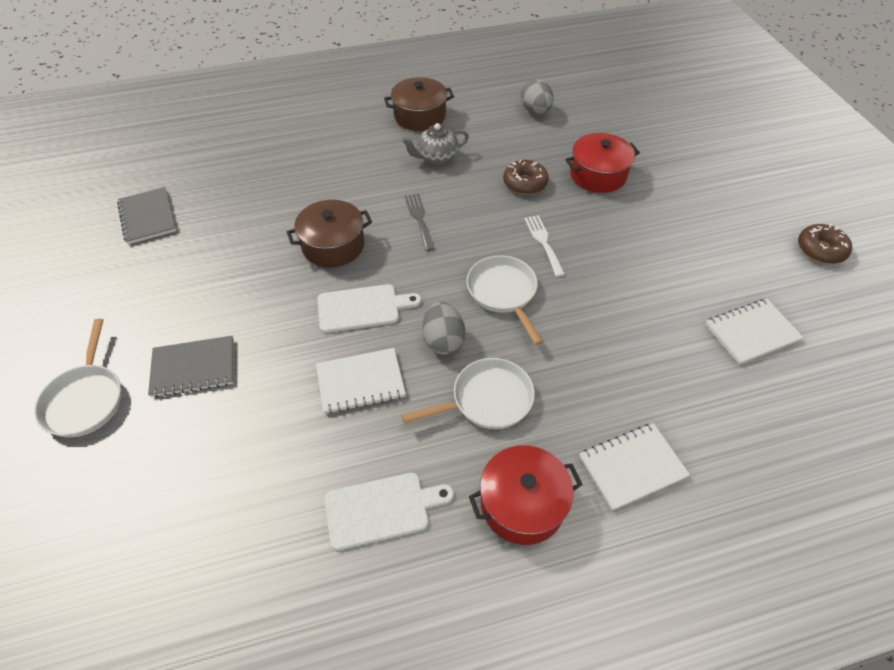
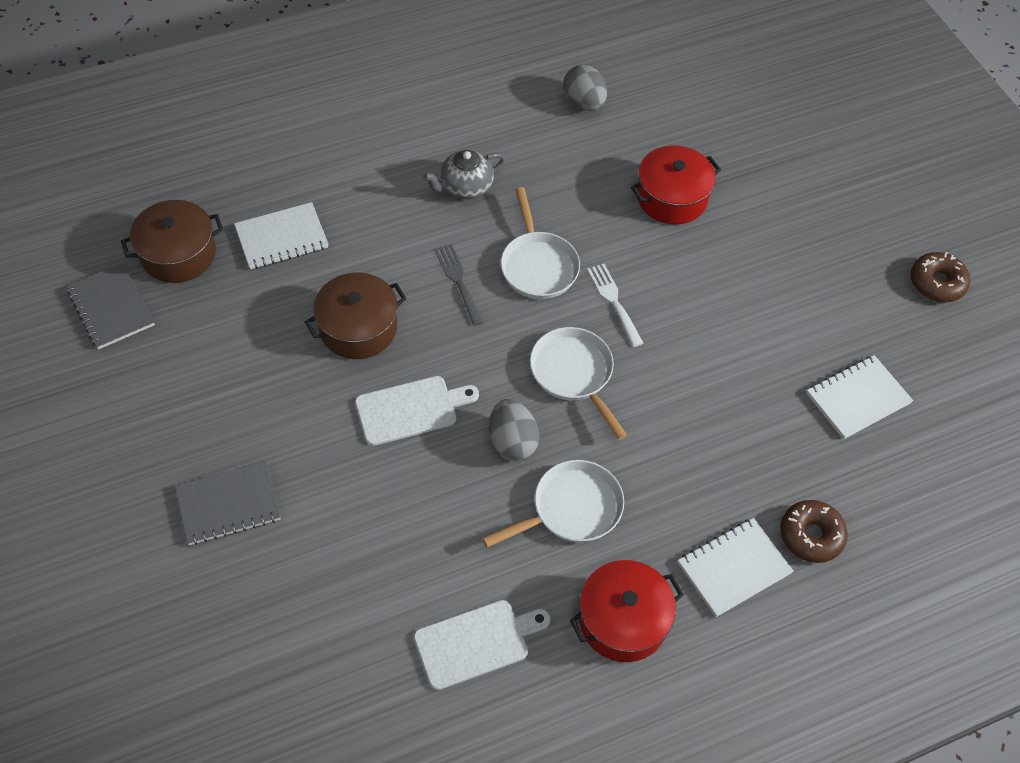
camera: 10 degrees left, 5 degrees up
(85, 399) = (112, 556): white pan -> white pan (538, 265)
(360, 382) = (426, 502): white notebook -> white notebook (282, 238)
(419, 116) = (433, 123): brown pot -> brown pot (178, 254)
(525, 183) = (582, 217): brown donut -> brown donut (811, 535)

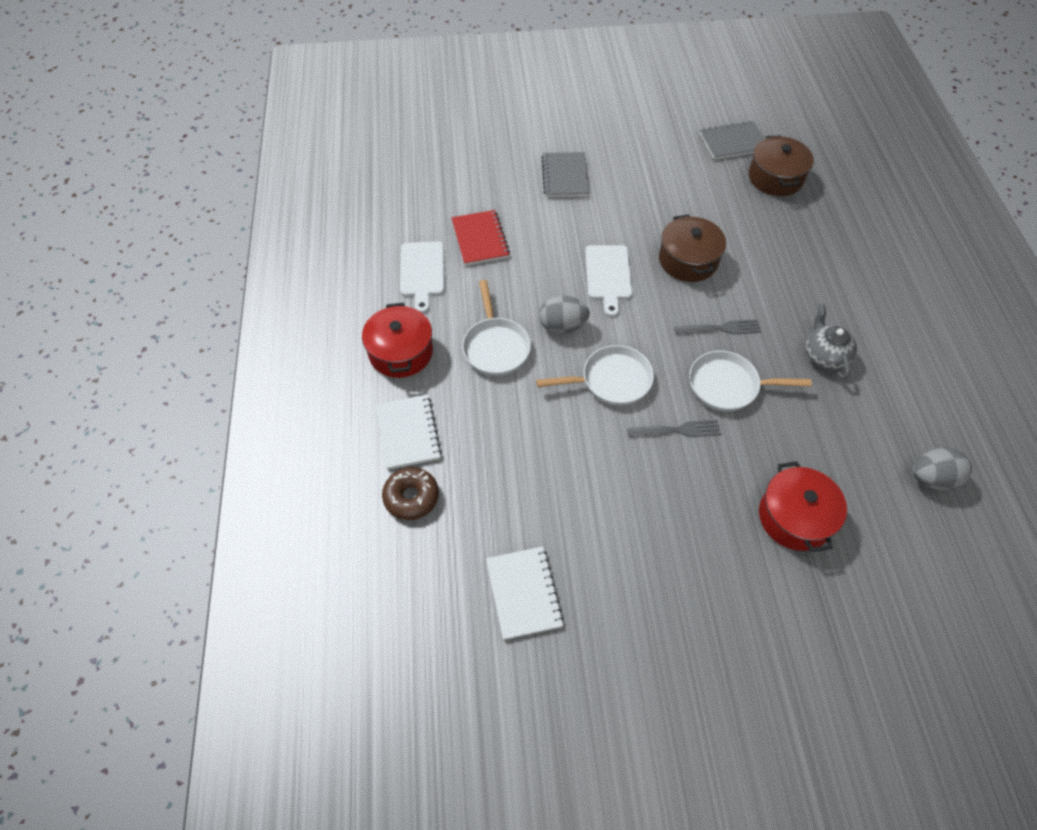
camera: 110 degrees right, 0 degrees up
(282, 238) = (783, 233): white notebook -> none
(389, 584) = (480, 239): none -> red notebook
(614, 301) = (678, 430): white fork -> grey fork
(937, 283) = (639, 745): brown donut -> none

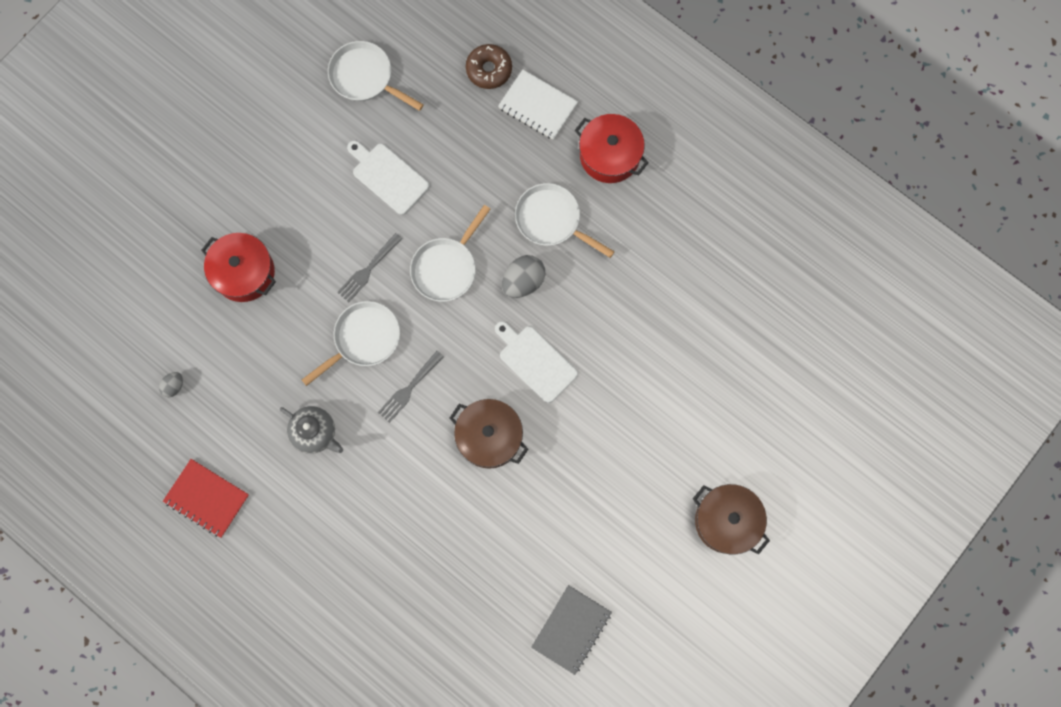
camera: 135 degrees right, 20 degrees up
(422, 272) = (673, 232): white cutting board -> white cutting board (388, 176)
(480, 239) = (666, 304): red notebook -> red notebook (207, 498)
(524, 593) = (365, 77): white notebook -> white pan
(564, 176) = (672, 438): grey notebook -> none
(775, 178) = (497, 613): brown pot -> brown pot (726, 521)
(932, 479) = (174, 386): grey egg -> grey egg, size x0.55

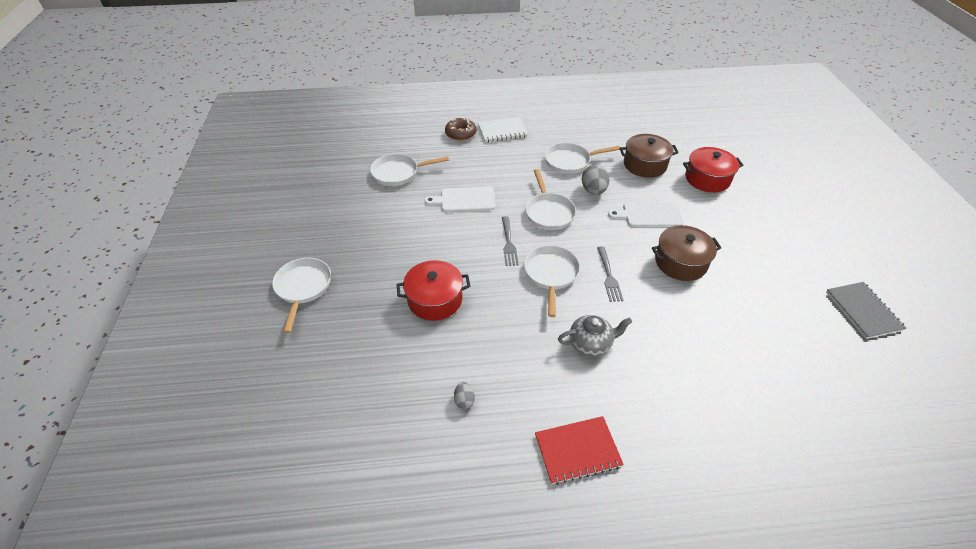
camera: 45 degrees left, 30 degrees down
(156, 159) = (303, 288): none -> white pan
(609, 155) = (560, 126): red pot -> red pot (707, 179)
(726, 521) = (826, 205): brown pot -> brown pot (644, 165)

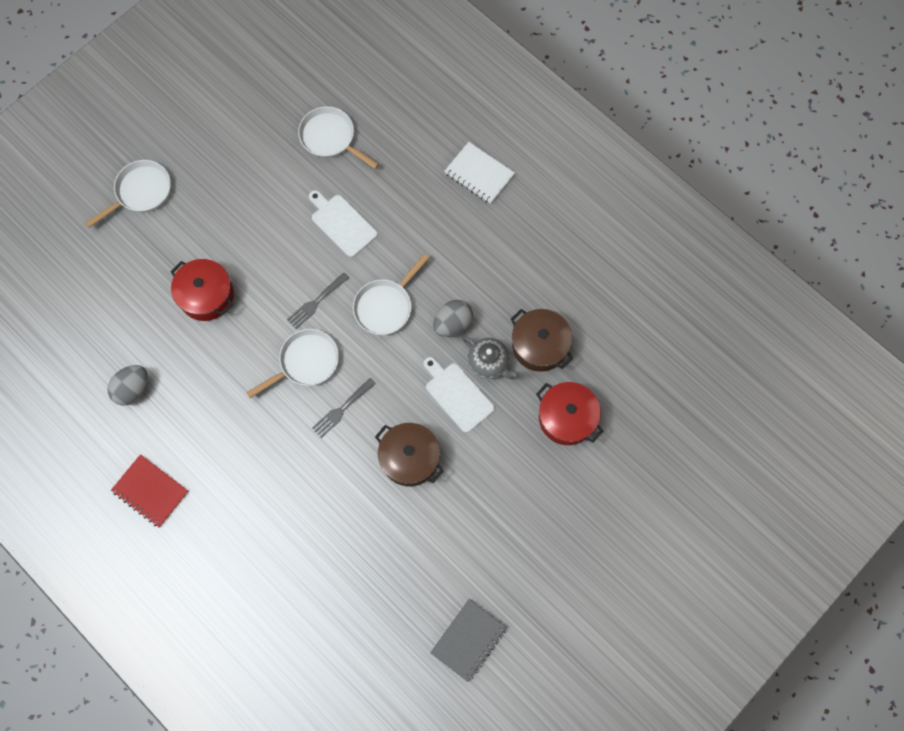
camera: 50 degrees right, 25 degrees up
(460, 134) = (439, 140): brown donut -> none
(464, 400) = (133, 389): grey egg -> grey egg, size x1.82
(570, 161) = (483, 273): white pan -> none
(590, 343) = (254, 441): grey teapot -> grey teapot (489, 363)

